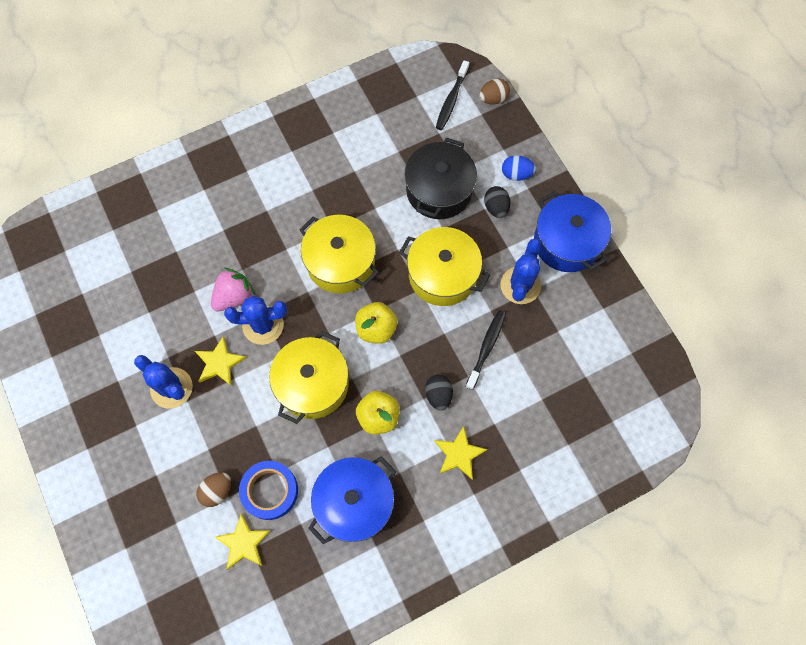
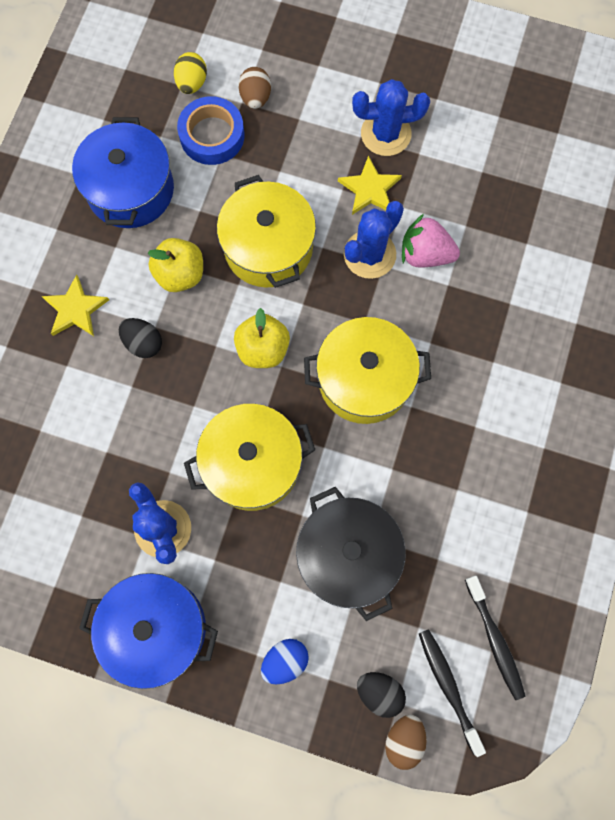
camera: 135 degrees right, 5 degrees up
(234, 296) = (425, 254): pink strawberry -> pink strawberry turned 105 degrees clockwise
(243, 543) = (192, 83): yellow star -> yellow egg
(486, 348) = (139, 430): black toothbrush -> black toothbrush (495, 640)
(496, 208) = (269, 595): black egg -> black egg (379, 692)

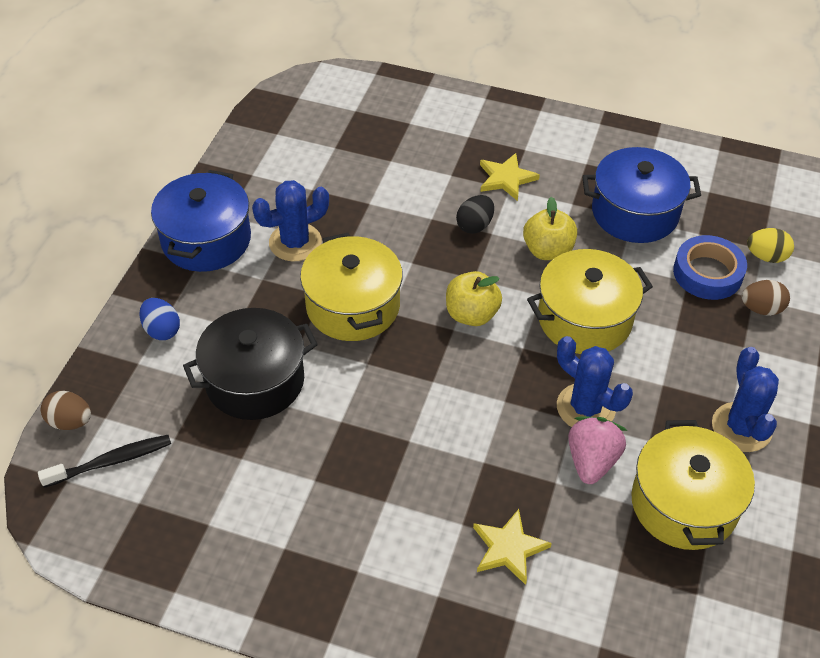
camera: 90 degrees right, 25 degrees down
(364, 379) = (440, 399): yellow pot -> yellow pot (684, 504)
(370, 189) = (667, 410): yellow star -> yellow star (508, 548)
(379, 692) = (118, 403): black egg -> none
(495, 640) = (150, 506): black toothbrush -> none

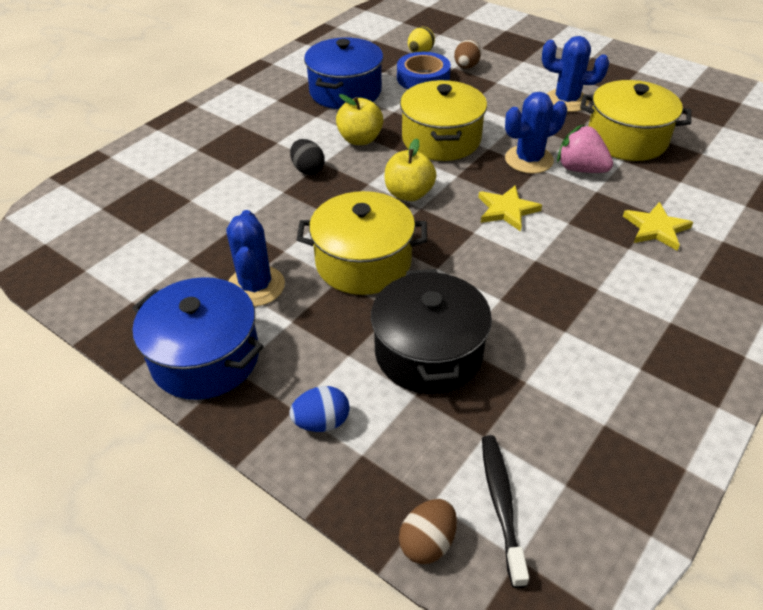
camera: 70 degrees left, 5 degrees down
(506, 178) = (265, 141): yellow star -> yellow star (507, 210)

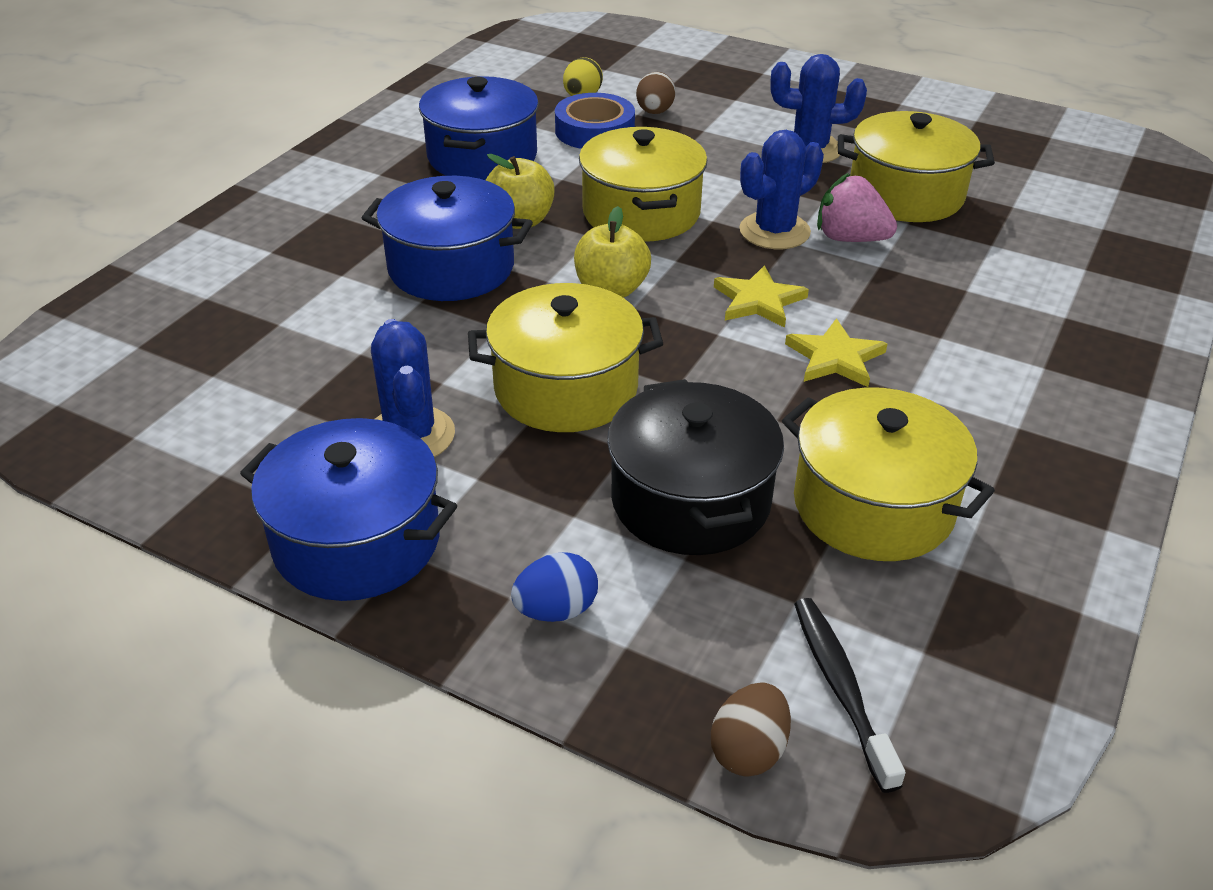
camera: 10 degrees left, 5 degrees down
(308, 169) = (451, 268): black egg -> blue pot
(553, 370) = (873, 506): none -> yellow pot
(656, 228) = (972, 308): yellow star -> yellow star (835, 358)

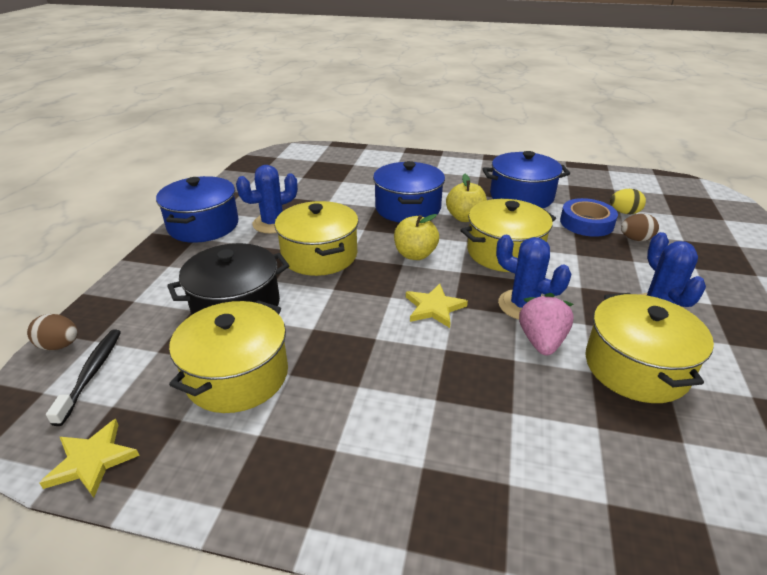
camera: 75 degrees right, 5 degrees down
(556, 610) = (159, 278): blue egg -> none
(835, 358) = (385, 346): yellow star -> yellow star (92, 460)
(841, 688) = (91, 373): black toothbrush -> black toothbrush turned 60 degrees counterclockwise

